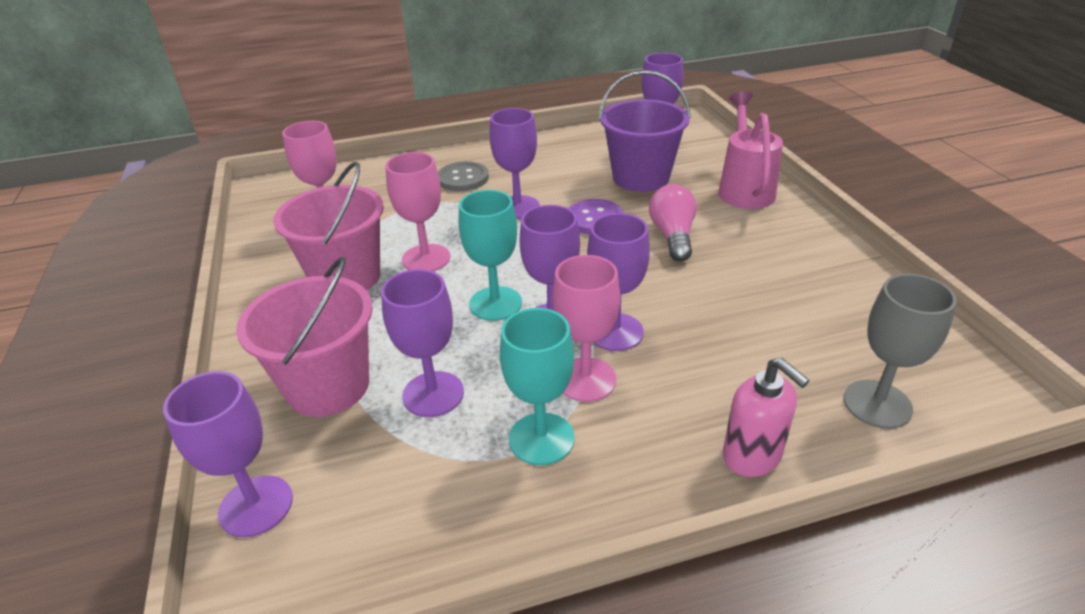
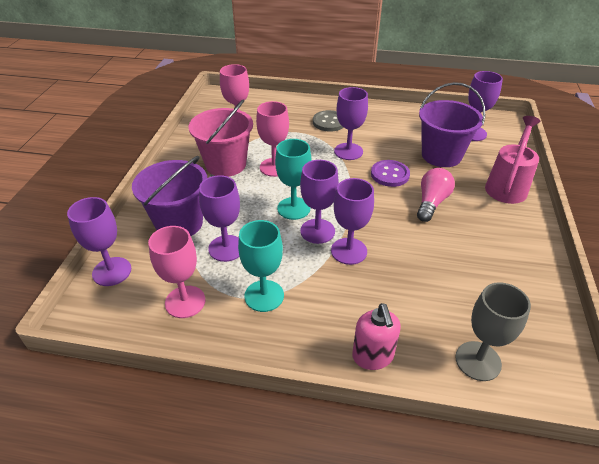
camera: 25 degrees right, 5 degrees up
(328, 386) = (179, 223): pink bucket -> purple bucket
(585, 379) = (311, 272): pink goblet -> pink goblet (185, 302)

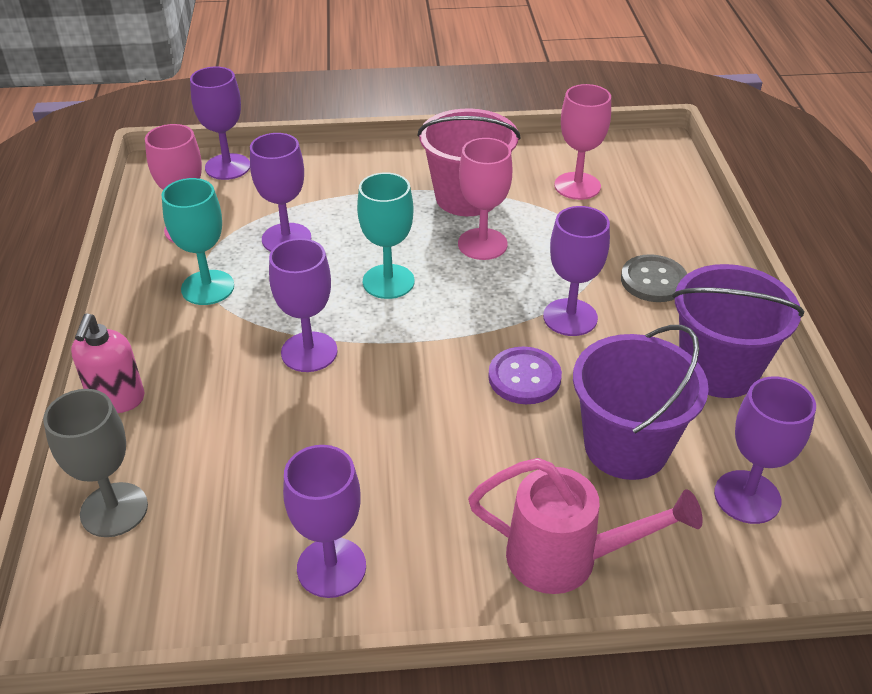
camera: 75 degrees right, 0 degrees up
(179, 223) = (323, 190): purple bucket -> purple bucket (718, 370)
(317, 231) = (344, 314): purple goblet -> purple goblet (331, 567)
(372, 356) = (117, 399): pink soap dispenser -> pink soap dispenser turned 60 degrees counterclockwise
(431, 202) = (463, 440): pink light bulb -> none

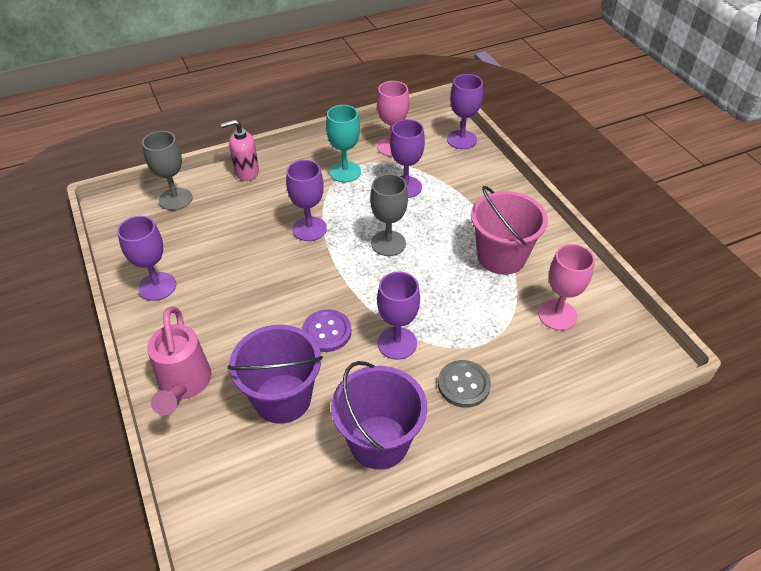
camera: 70 degrees right, 5 degrees up
(388, 281) = (388, 243): turquoise goblet -> grey goblet
(482, 244) = (452, 278): pink goblet -> none
(747, 497) = (257, 475): purple goblet -> none

